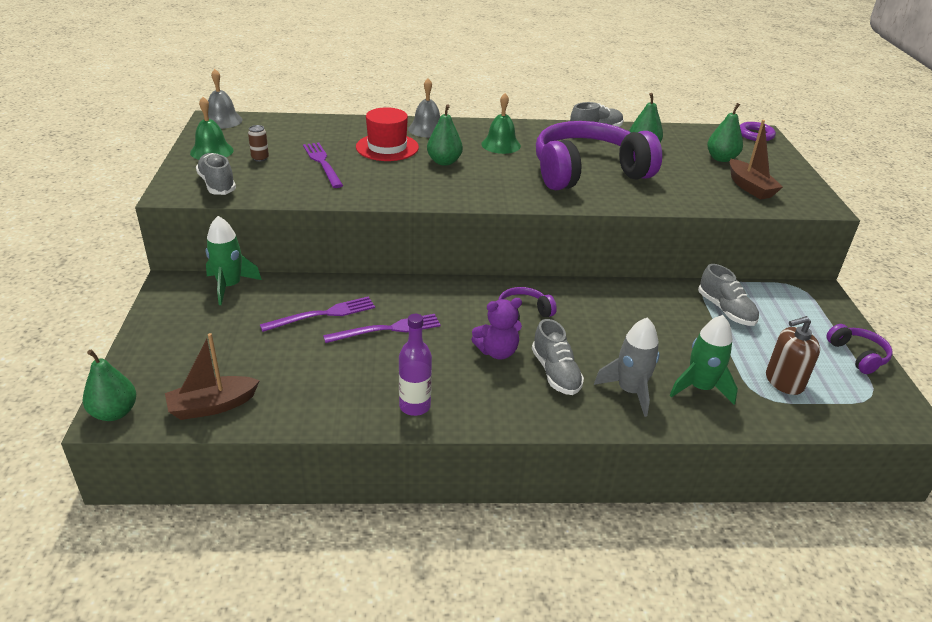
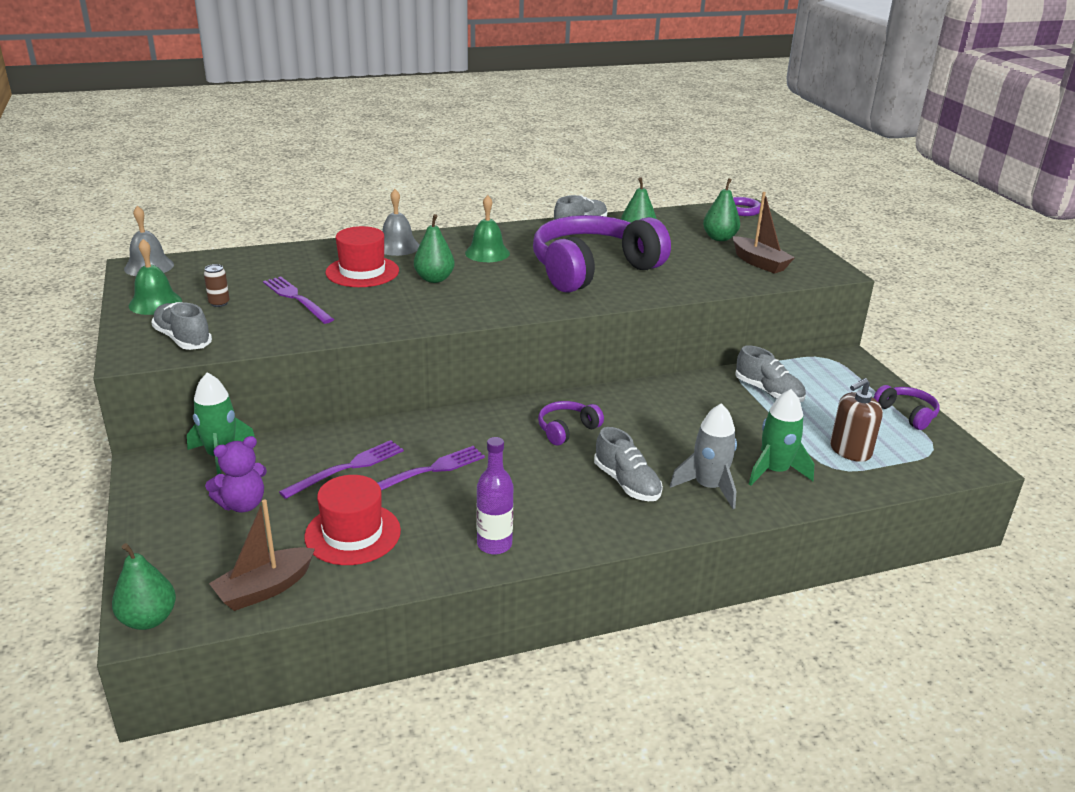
camera: 15 degrees left, 5 degrees down
(302, 372) = (353, 534): none -> red hat
(497, 352) = (557, 473): purple teddy bear -> purple teddy bear (242, 504)

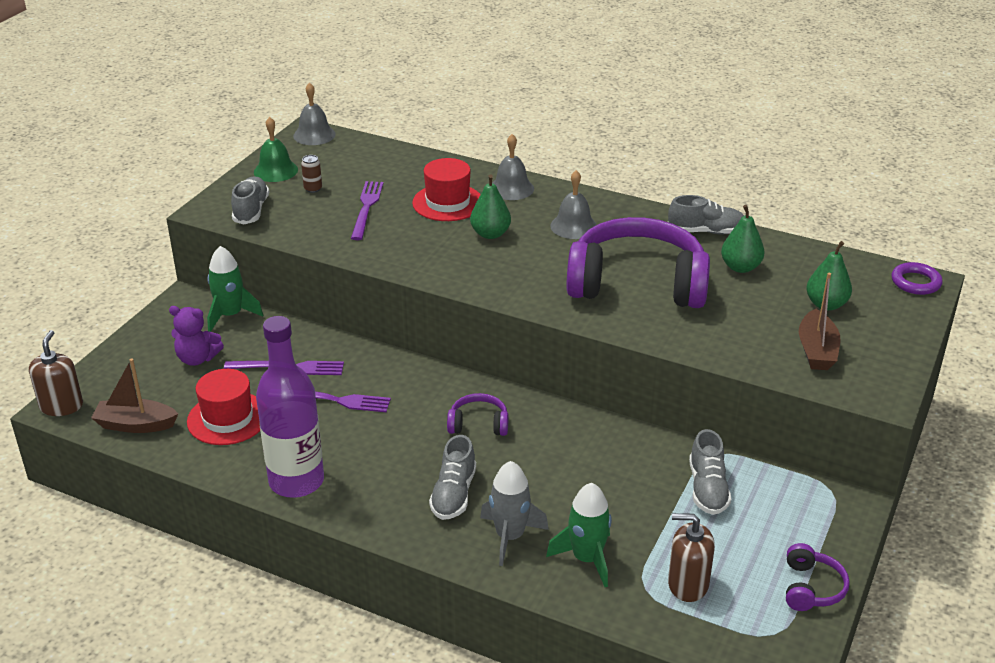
camera: 45 degrees right, 5 degrees up
(148, 619) = (61, 406): green pear -> brown soap dispenser
(487, 253) = (573, 226): green bell -> grey bell
(494, 544) = (296, 481): purple bottle -> purple bottle, size x1.75

